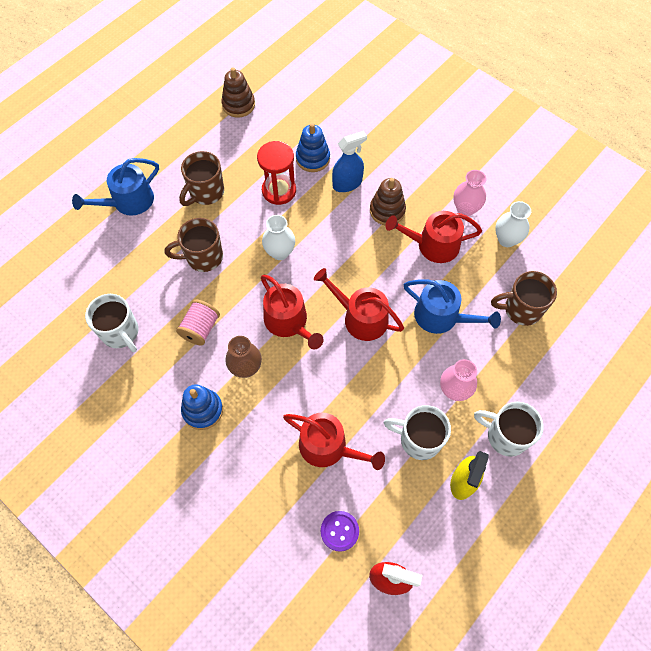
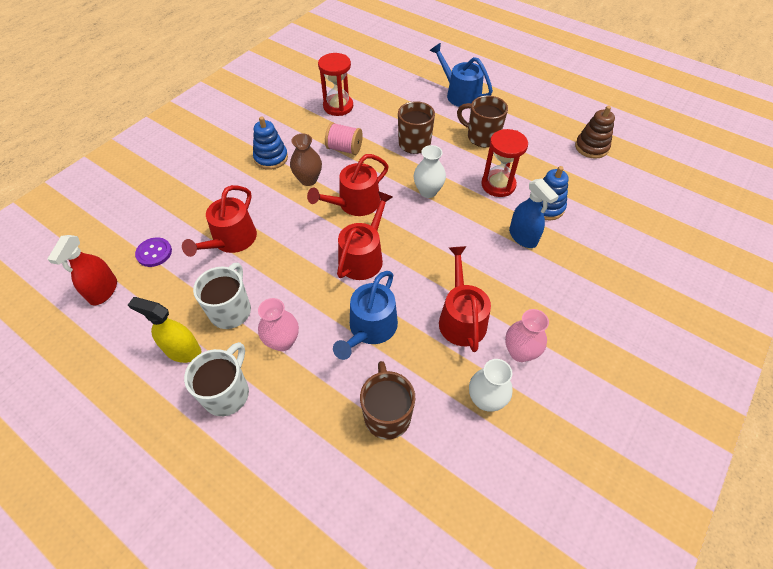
camera: 85 degrees right, 10 degrees down
(121, 333) = (338, 106): white mug -> red hourglass
(387, 211) = (497, 273): brown stacking toy -> none

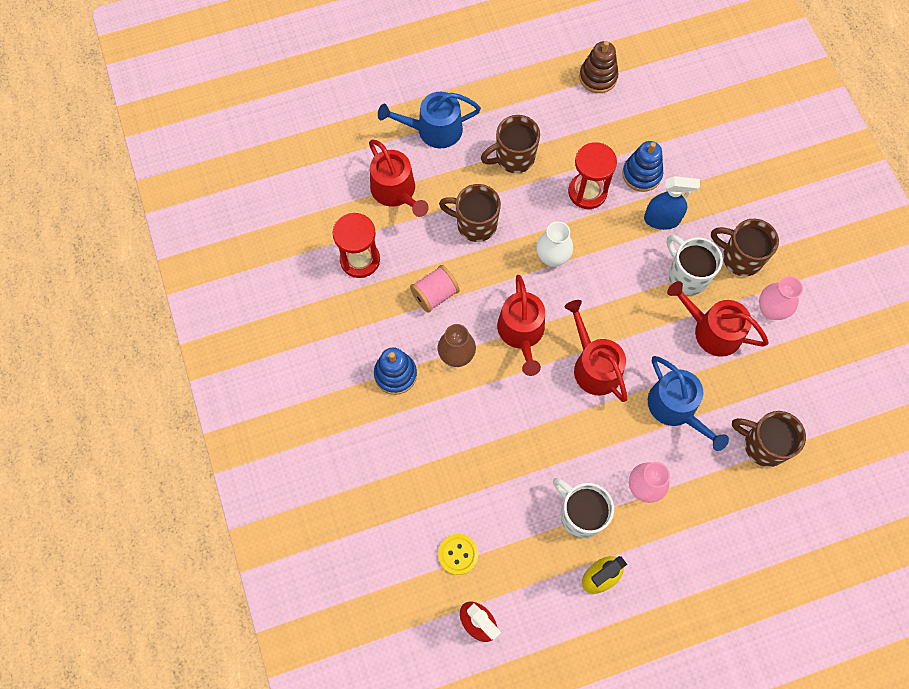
camera: 55 degrees left, 15 degrees up
(154, 253) = (458, 554): purple button -> yellow button
(227, 393) = (667, 558): white mug -> white mug (687, 275)
(231, 240) = (491, 473): red watering can -> red watering can (396, 191)
(485, 400) = (794, 365): white vase -> none
(544, 304) = (740, 258): none -> brown mug

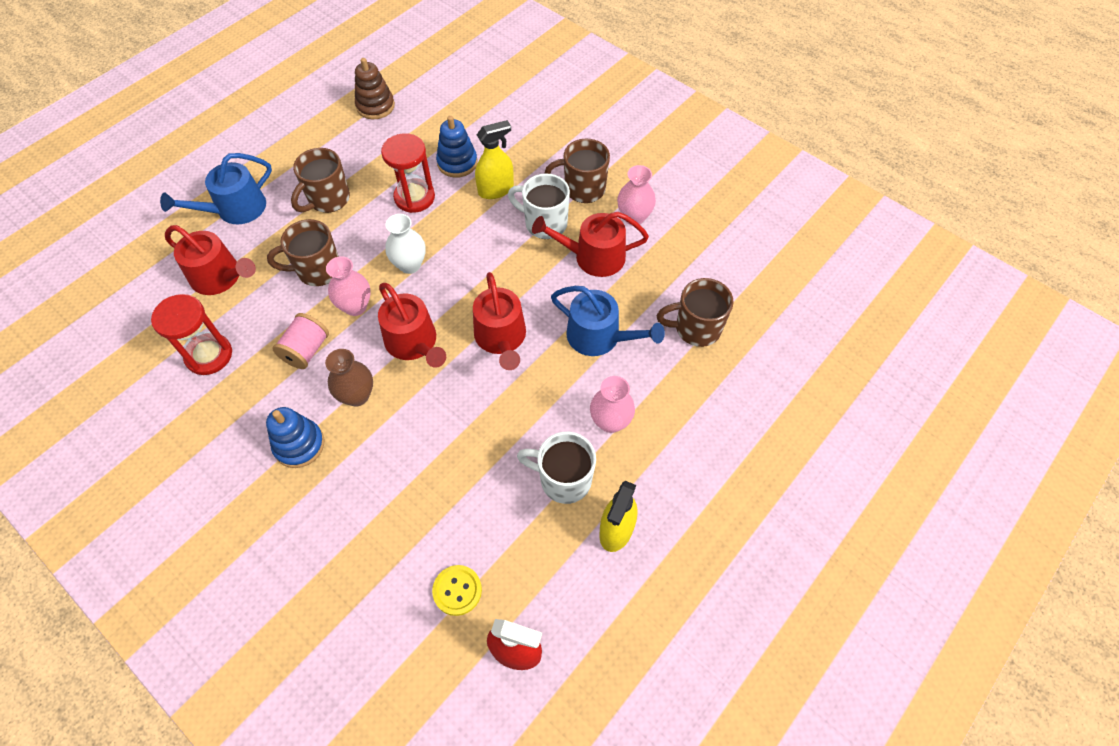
camera: 30 degrees left, 10 degrees down
(490, 274) = (355, 306): none -> pink vase
(594, 366) = (501, 338): red watering can -> red watering can turned 135 degrees counterclockwise
(662, 219) = (496, 190): blue spray bottle -> yellow spray bottle

